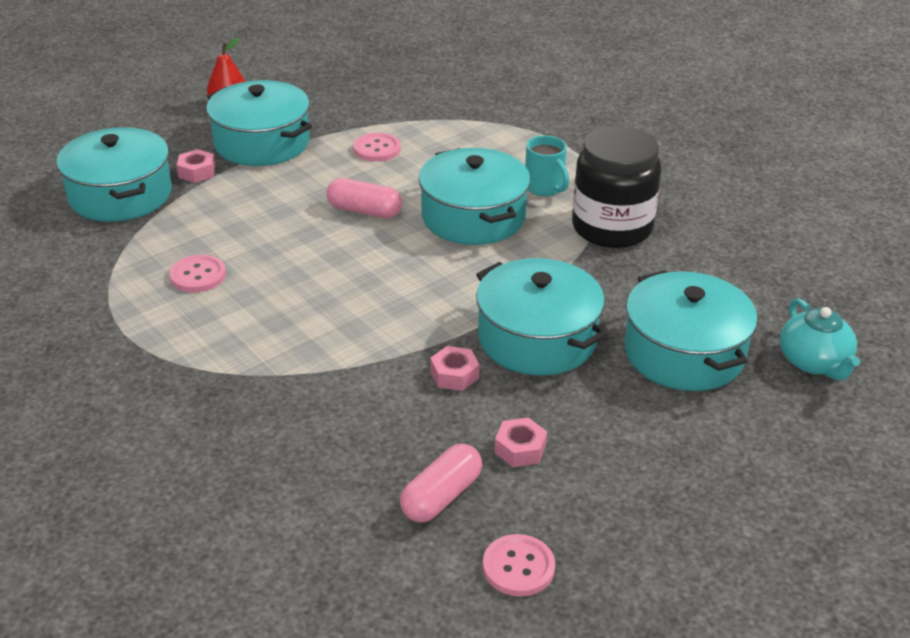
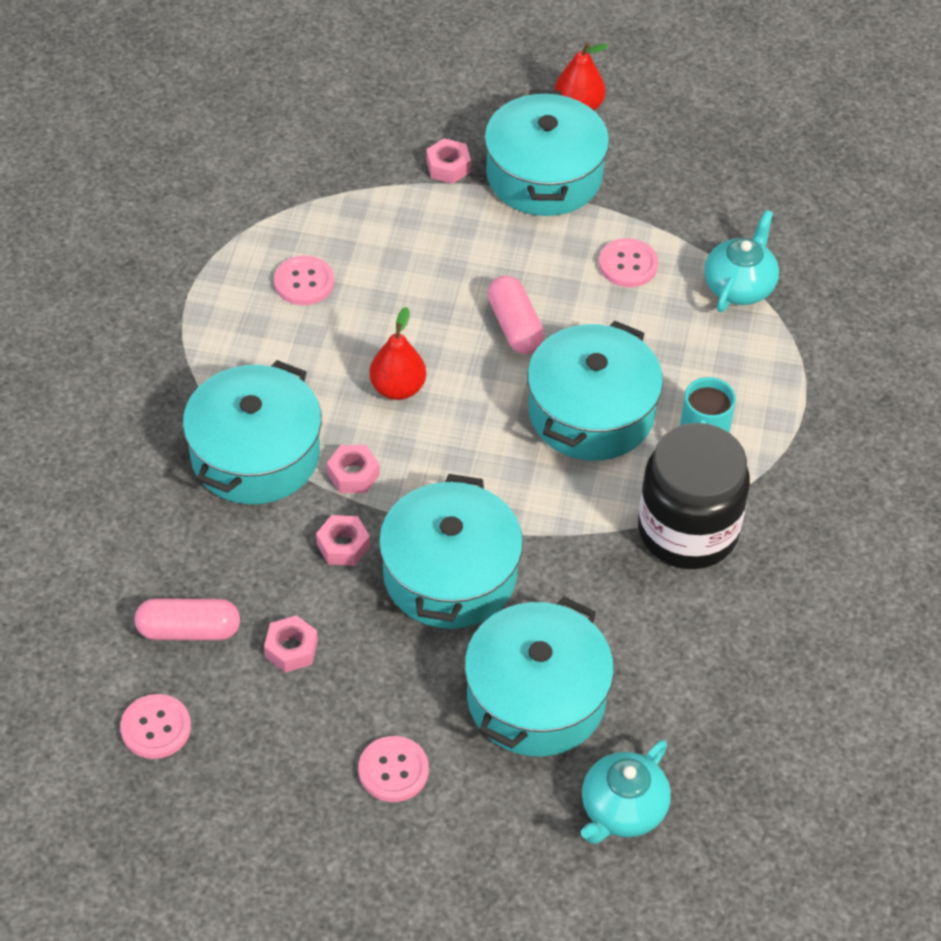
camera: 50 degrees right, 15 degrees up
(120, 195) = (359, 144): turquoise pot -> turquoise pot (255, 454)
(348, 281) = (398, 388): none -> red pear
(397, 338) = (353, 474): none -> pink nut
(448, 122) = (739, 286): none -> turquoise teapot
(685, 452) = (393, 770): none -> pink button

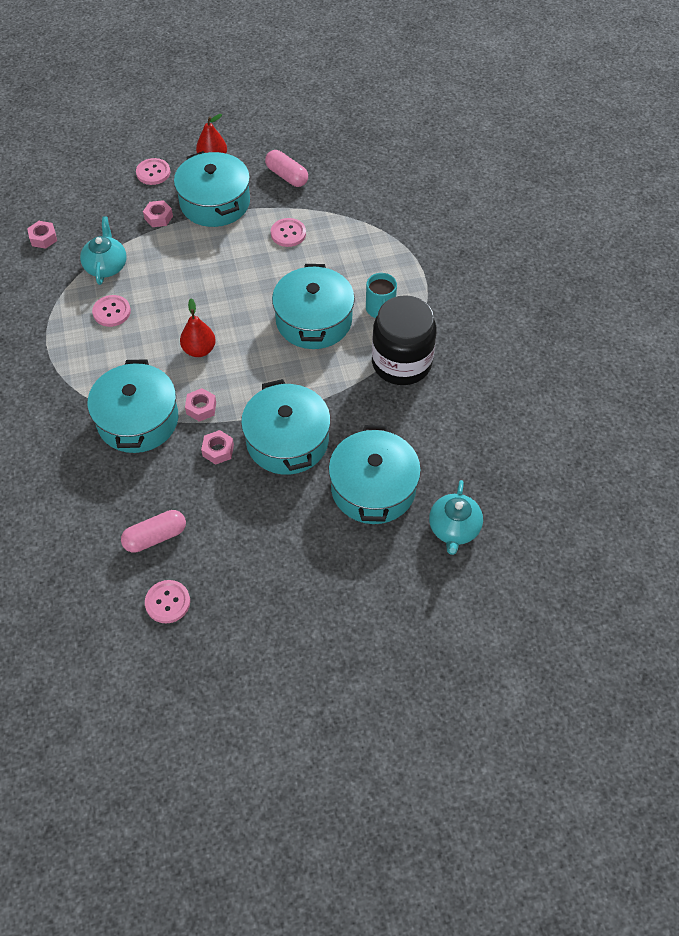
camera: 25 degrees left, 5 degrees up
(291, 649) = (221, 521): pink nut -> pink nut (43, 238)
(393, 770) = (318, 564): pink button -> pink button (153, 173)
(515, 326) = (245, 290): pink capsule -> pink capsule (287, 176)
(739, 286) = (353, 222): turquoise teapot -> turquoise teapot (106, 266)

